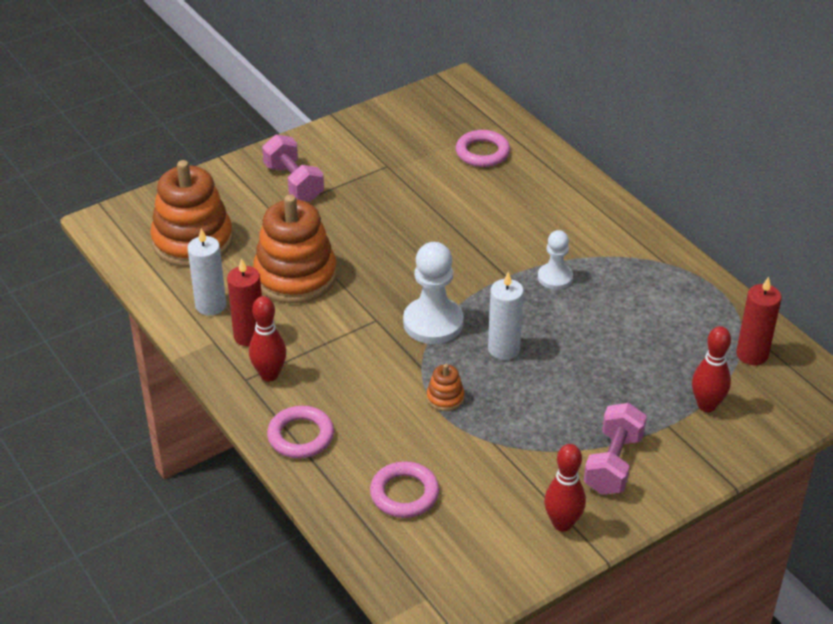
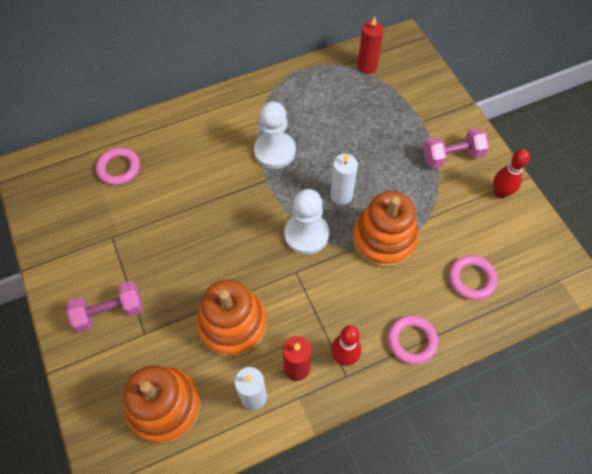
camera: 80 degrees left, 20 degrees up
(445, 398) = (384, 239): orange stacking toy -> orange stacking toy, size x2.37
(555, 278) = (275, 151): white pawn -> white pawn, size x1.66
(613, 463) = (452, 156): pink dumbbell -> pink dumbbell turned 45 degrees counterclockwise
(706, 405) = (407, 99): red bowling pin -> none

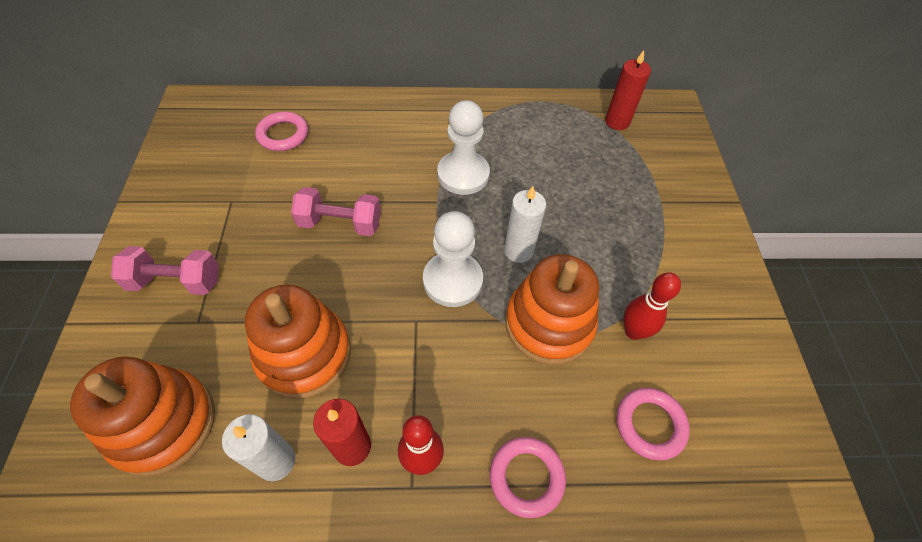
camera: 20 degrees right, 5 degrees down
(452, 156) = (684, 255): pink dumbbell -> pink dumbbell (340, 223)
(500, 193) = (735, 324): red bowling pin -> red bowling pin (633, 331)

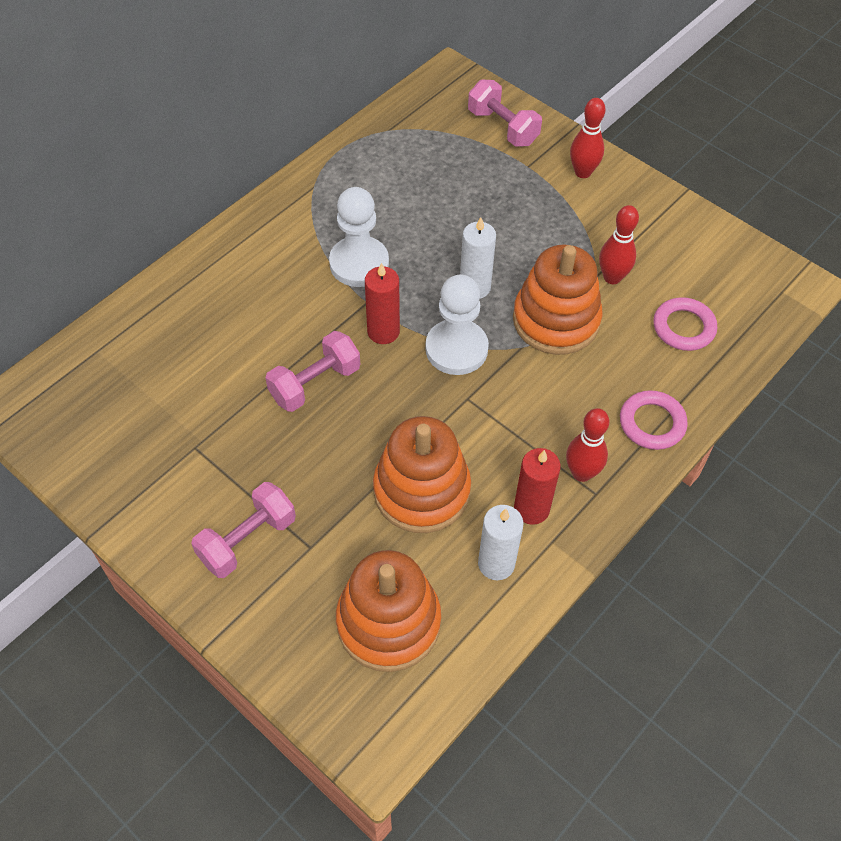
camera: 45 degrees left, 0 degrees up
(283, 135) = (154, 357): pink ring -> none
(617, 122) = (422, 122): red candle -> red candle (383, 332)
(673, 163) = (502, 127): none -> pink dumbbell
(701, 237) = (583, 172): none -> red bowling pin

